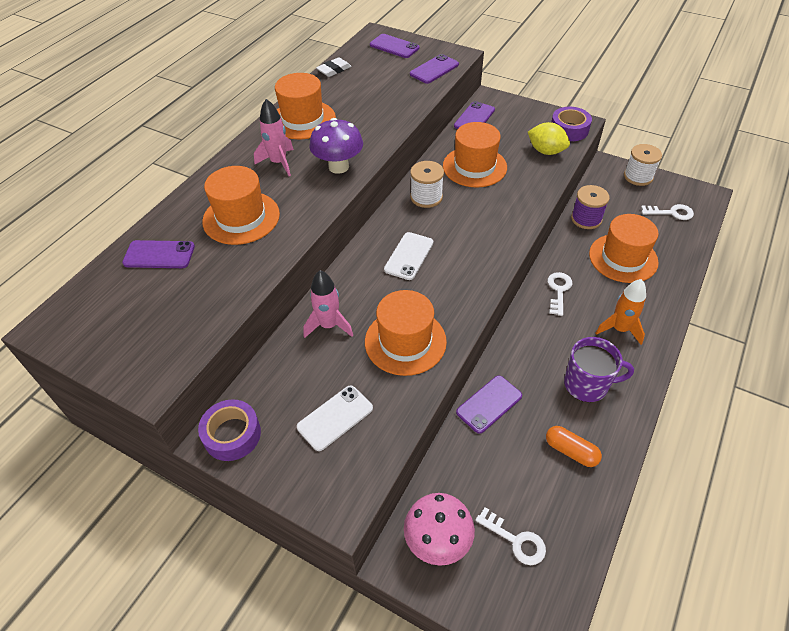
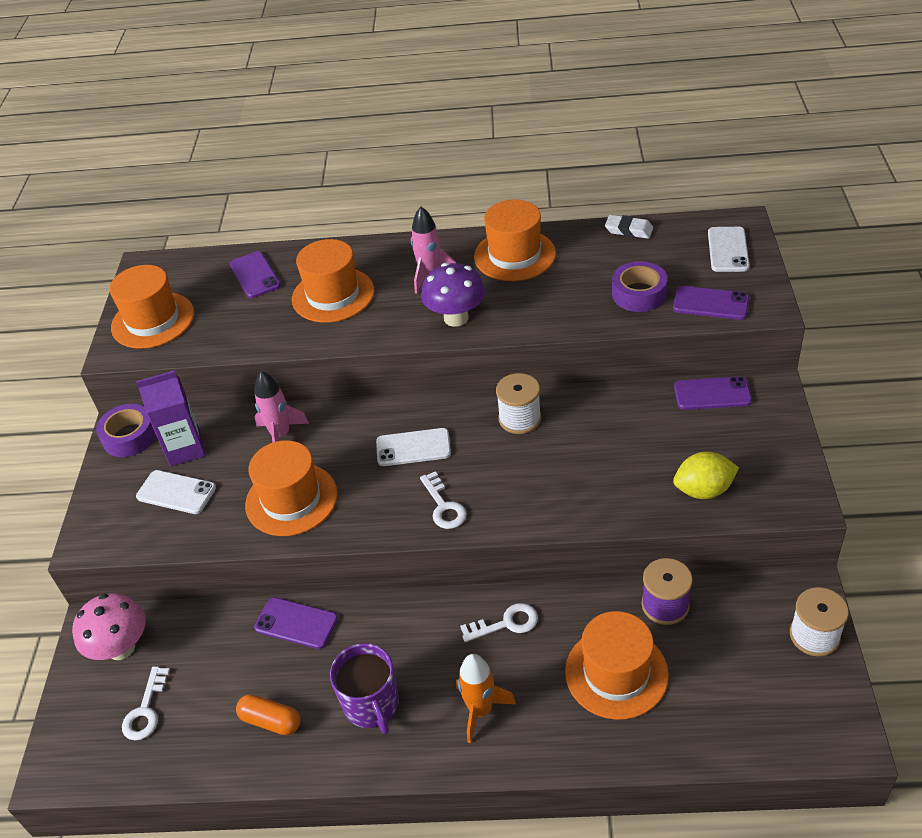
camera: 65 degrees right, 5 degrees down
(287, 395) = (185, 449): none -> purple carton
(394, 46) = (728, 250): purple phone -> white phone
(474, 166) = (611, 435): orange hat -> orange hat (153, 320)
(546, 151) = (703, 490): yellow lemon -> yellow lemon turned 75 degrees clockwise
(569, 129) = (776, 496): purple tape -> purple tape (639, 294)
(571, 451) = (271, 721): orange capsule -> orange capsule turned 75 degrees counterclockwise
(671, 213) = (762, 703): white key -> white key (444, 506)

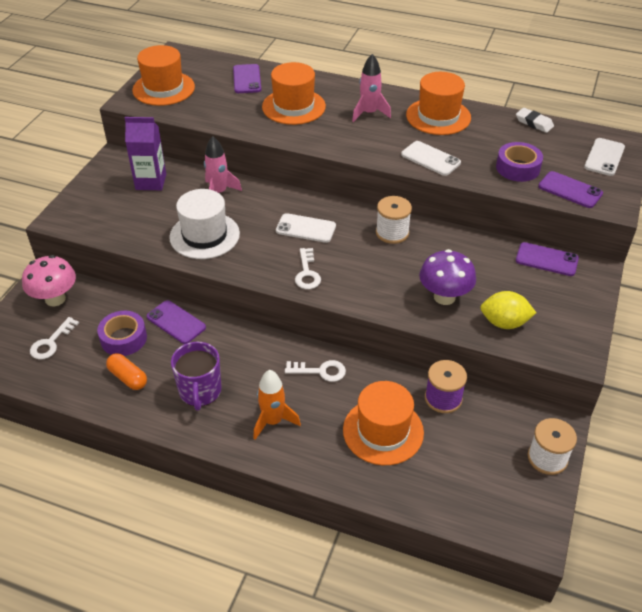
camera: 15 degrees right, 0 degrees up
(130, 437) = (119, 163): purple tape -> purple tape (123, 338)
(176, 492) = (131, 207): white phone -> white phone (430, 159)
(291, 499) = (204, 235): orange hat -> white hat
(456, 318) = (372, 146): purple mushroom -> purple mushroom (444, 297)

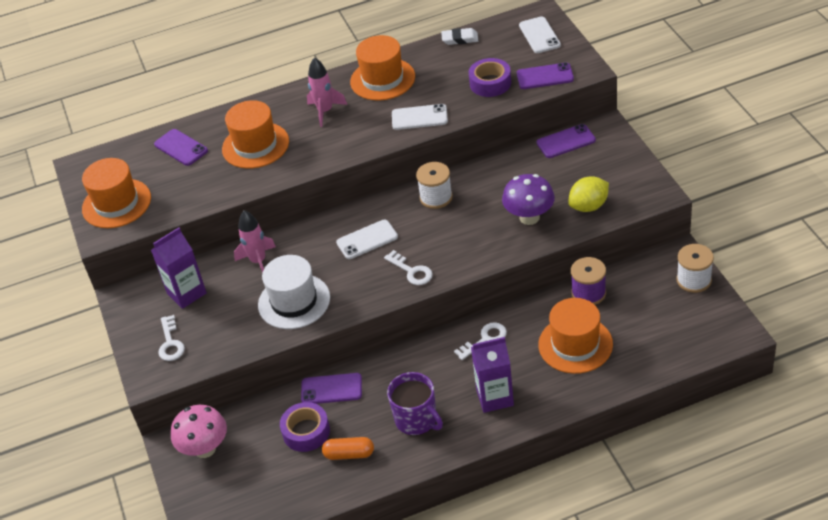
camera: 35 degrees left, 0 degrees up
(51, 342) = (250, 480): white key -> white key (170, 343)
(273, 421) = (494, 397): orange rocket -> purple carton

